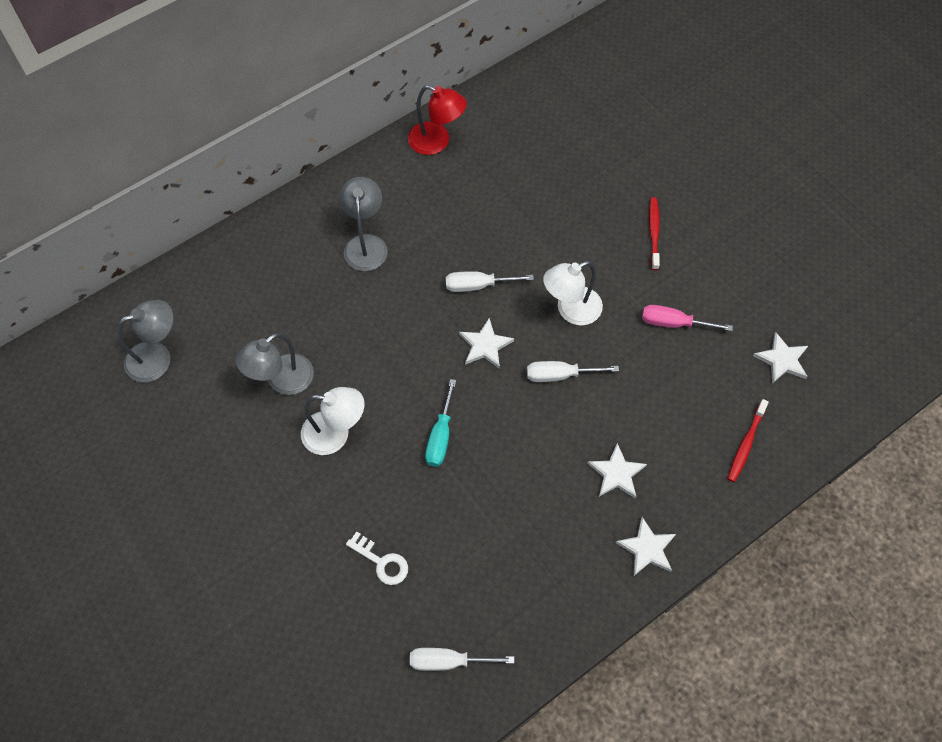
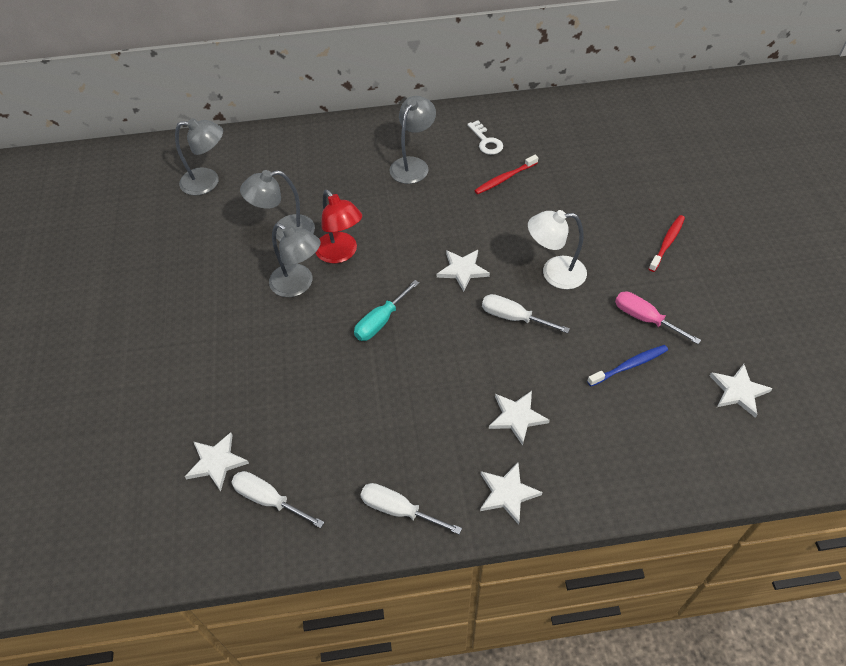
camera: 30 degrees right, 10 degrees down
(335, 434) = (298, 285): white lamp -> grey lamp
(377, 652) = (216, 462): none -> white star
(382, 562) = (269, 394): white key -> white key (486, 141)
(437, 142) = (515, 117): red lamp -> red lamp (341, 254)
(477, 285) = (484, 225): white screwdriver -> white screwdriver (398, 510)
(683, 377) = (629, 366): none -> blue toothbrush
(746, 444) = (660, 447): red toothbrush -> red toothbrush (505, 178)

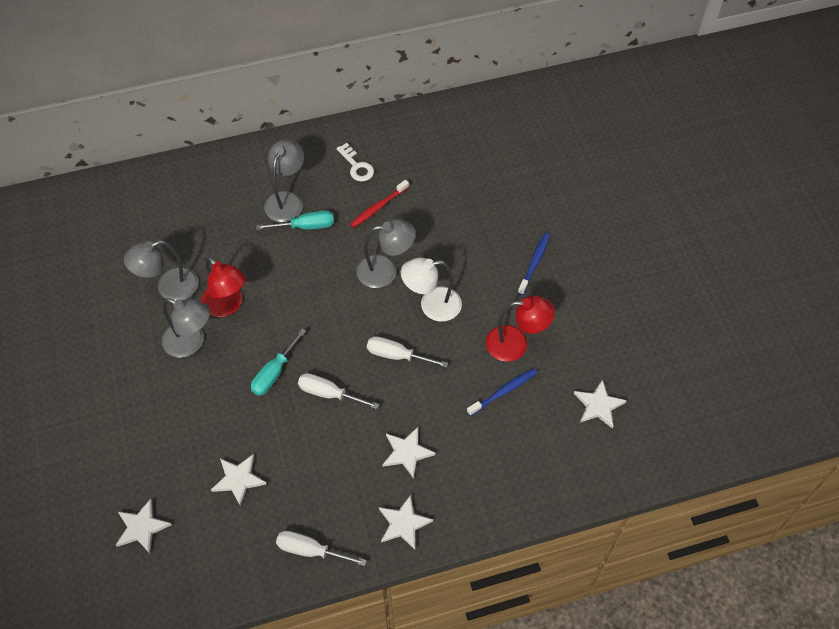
camera: 10 degrees left, 5 degrees up
(208, 182) = (82, 238): grey lamp -> grey lamp (385, 270)
(268, 499) = (194, 556): white screwdriver -> white screwdriver (329, 393)
(429, 189) = (306, 226): none -> turquoise screwdriver
(462, 270) = (346, 311): white star -> white star (238, 479)
(645, 319) = (516, 344): pink screwdriver -> red lamp
(667, 243) = (534, 263): red toothbrush -> blue toothbrush

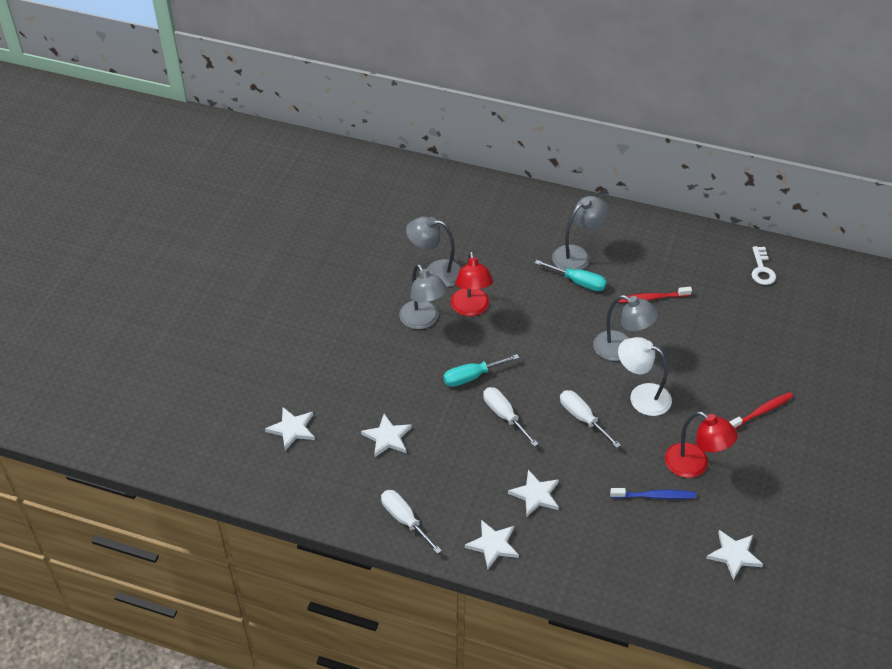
camera: 35 degrees right, 10 degrees down
(357, 166) = (657, 258): white key -> white key (762, 269)
(534, 263) = (761, 412): blue toothbrush -> red toothbrush

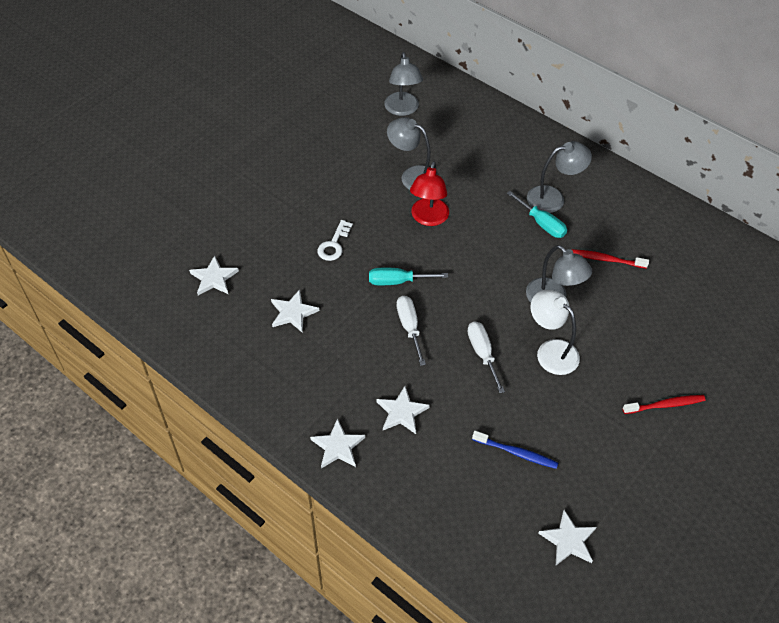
camera: 20 degrees right, 5 degrees up
(404, 520) = (269, 394): white screwdriver -> none
(423, 321) = (379, 216): grey lamp -> grey lamp (402, 109)
(694, 465) = (571, 436): red lamp -> none
(762, 269) = (732, 265): white key -> white key (334, 244)

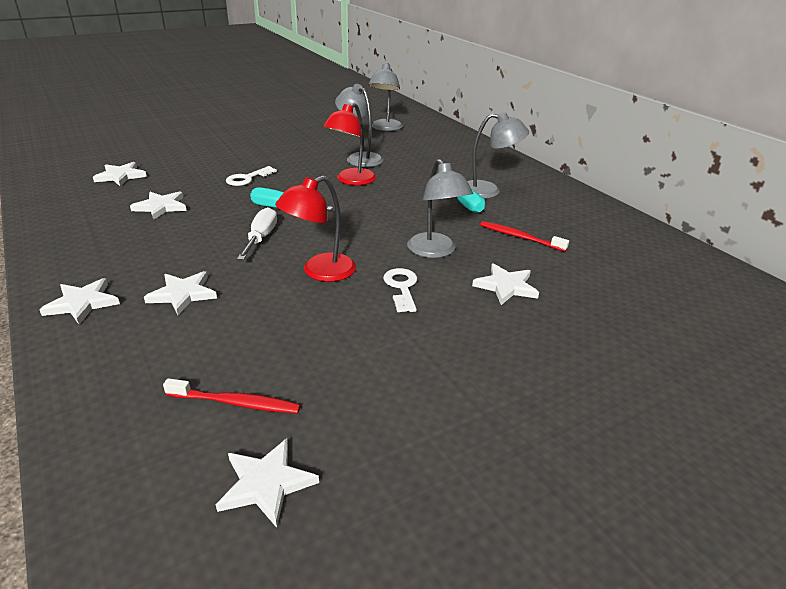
camera: 20 degrees right, 20 degrees down
(482, 353) = (320, 272): white screwdriver -> red lamp
(516, 453) = (280, 363): blue toothbrush -> none
(550, 351) = (401, 287): white lamp -> white key
(621, 325) = (506, 286): none -> white star
(665, 405) = (522, 370): red toothbrush -> red toothbrush (235, 403)

